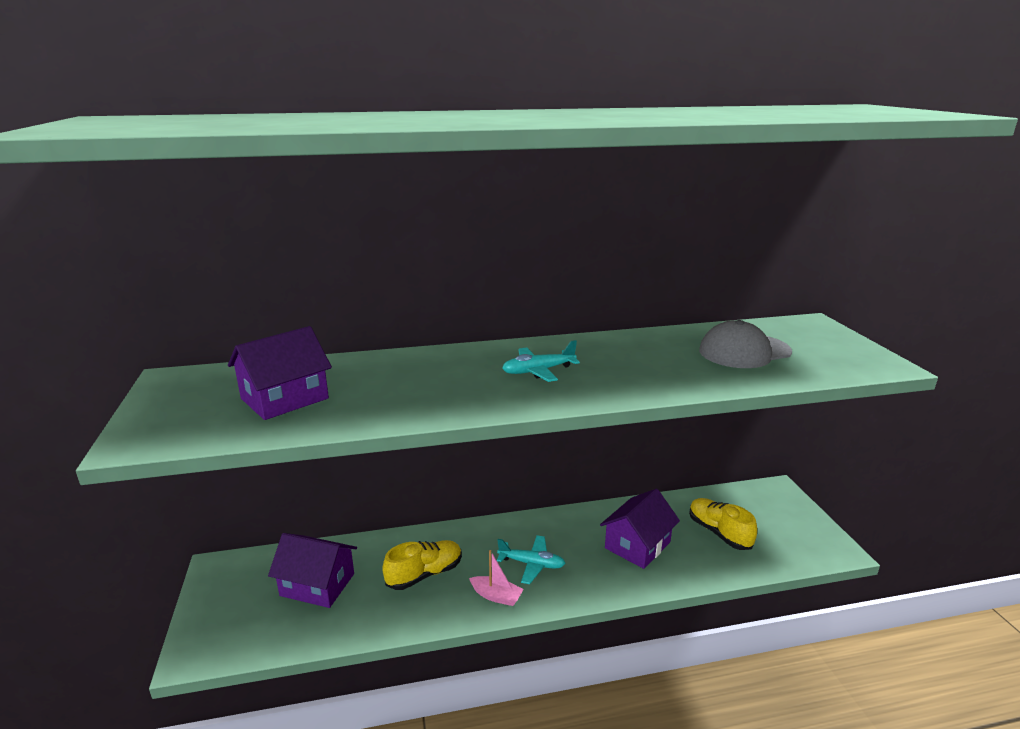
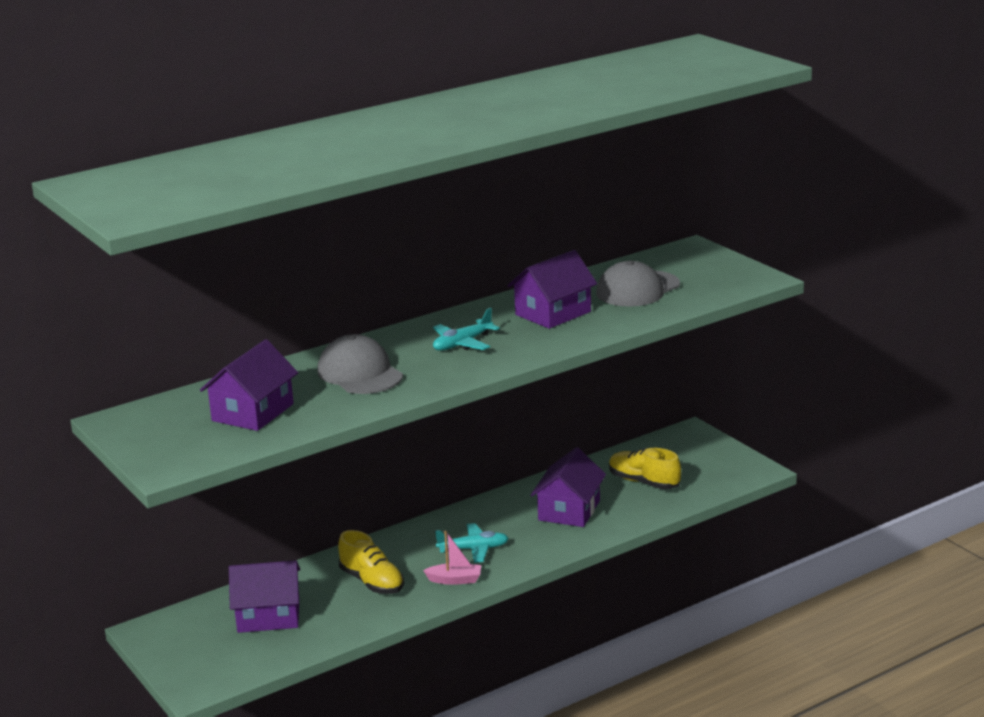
camera: 20 degrees left, 0 degrees up
(419, 380) = (360, 373): none -> grey cap
(425, 574) = (372, 582): yellow shoe -> yellow shoe turned 105 degrees clockwise
(646, 358) = (553, 313): none -> purple house

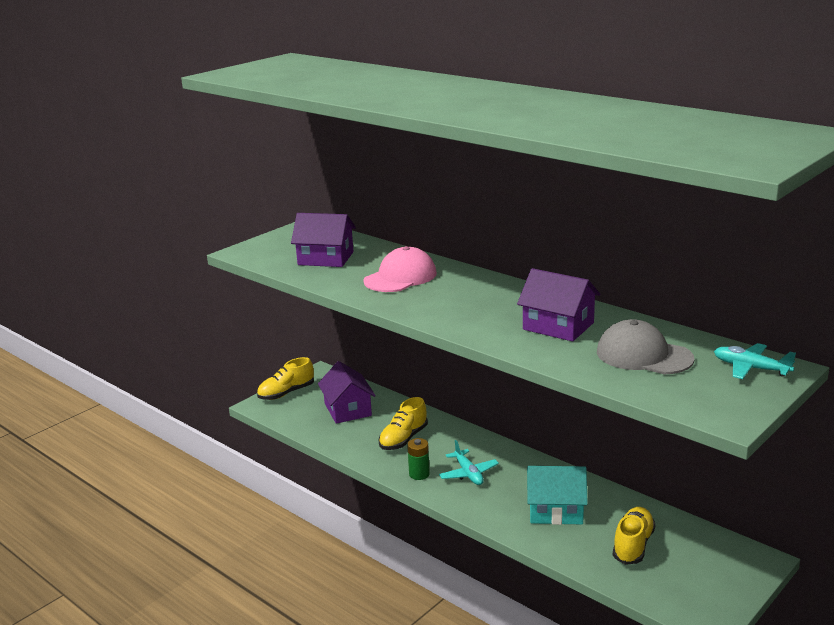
camera: 75 degrees right, 0 degrees up
(181, 663) = (286, 393): none -> yellow shoe
(360, 373) = (400, 277): grey cap -> pink cap
(455, 580) = (419, 474): pink boat -> green battery
(462, 344) = (472, 301): turquoise plane -> turquoise plane (751, 368)
(569, 510) = (555, 510): purple house -> turquoise house

